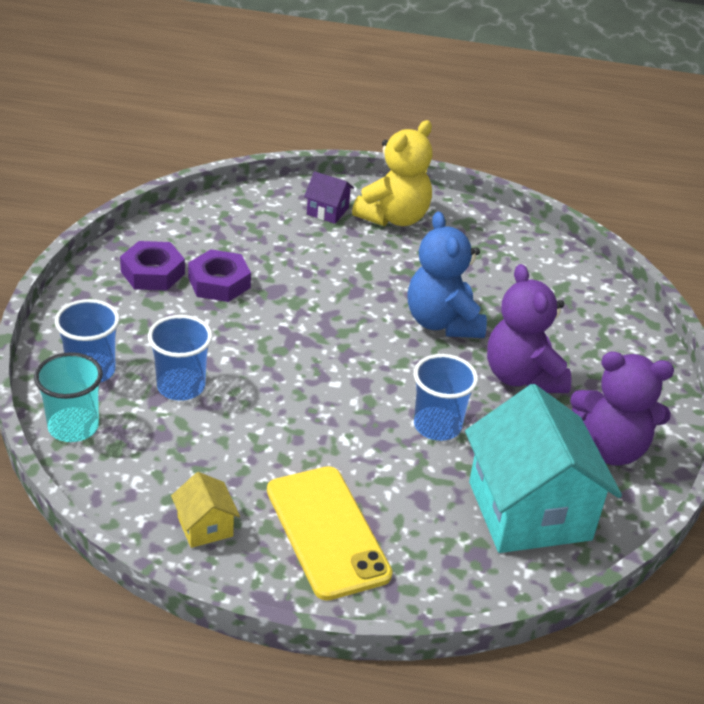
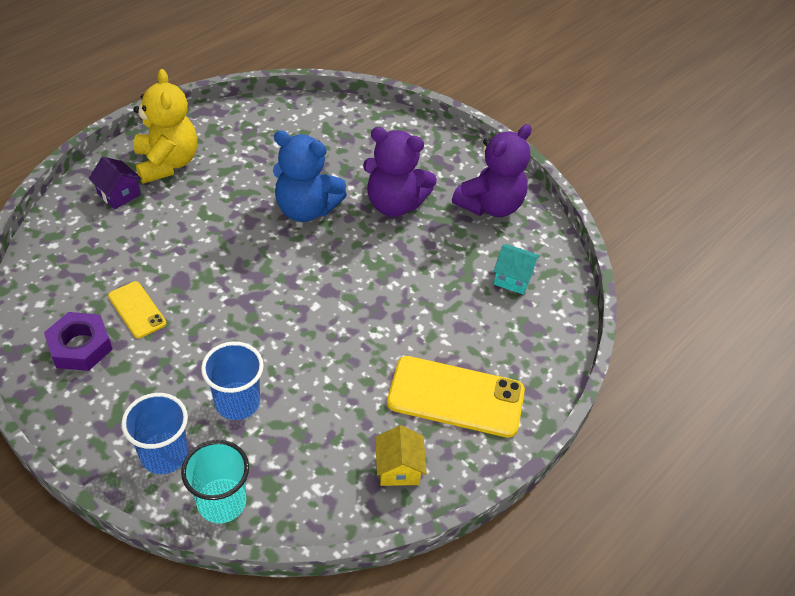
camera: 55 degrees left, 10 degrees up
(205, 526) = (398, 468): yellow house -> yellow house turned 75 degrees clockwise
(219, 282) = (137, 310): purple nut -> yellow phone
(327, 211) = (119, 194): purple house -> purple house turned 75 degrees clockwise
(437, 426) = (403, 276): blue cup -> none
(529, 510) = (513, 278): turquoise house -> turquoise house, size x0.43

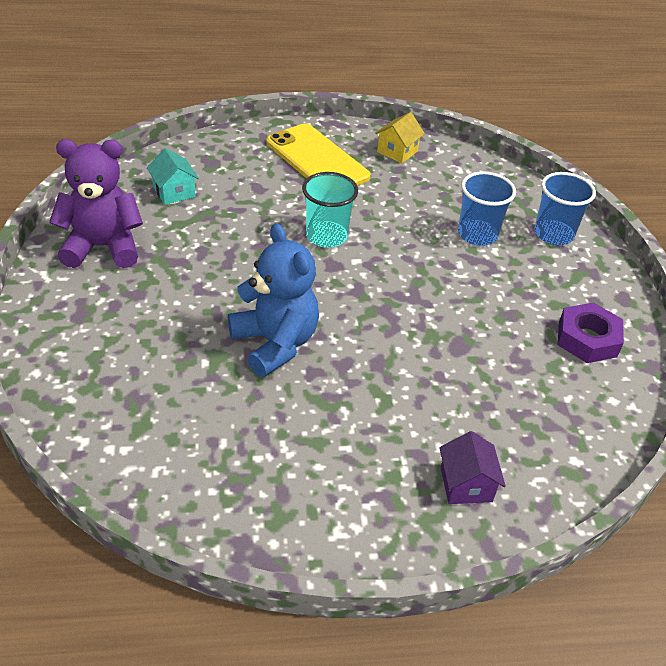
camera: 140 degrees left, 5 degrees down
(137, 310) = (518, 342): yellow phone -> none
(167, 163) = (377, 496): yellow teddy bear -> none
(221, 502) = (528, 193): turquoise cup -> turquoise cup (326, 236)
(394, 204) = (185, 298): purple teddy bear -> none

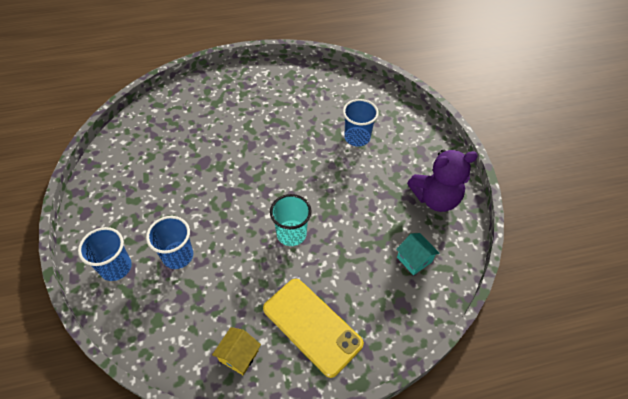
camera: 175 degrees right, 10 degrees up
(182, 350) = (357, 137): none -> blue cup
(275, 343) = (309, 148): blue teddy bear -> none
(466, 484) = (210, 94): purple house -> none
(587, 339) = (123, 177): purple nut -> none

